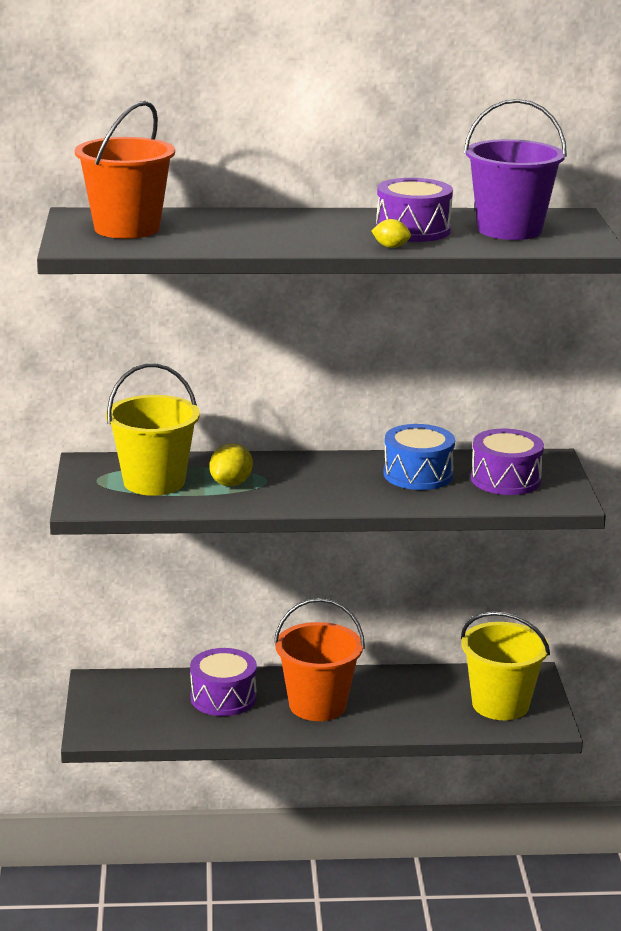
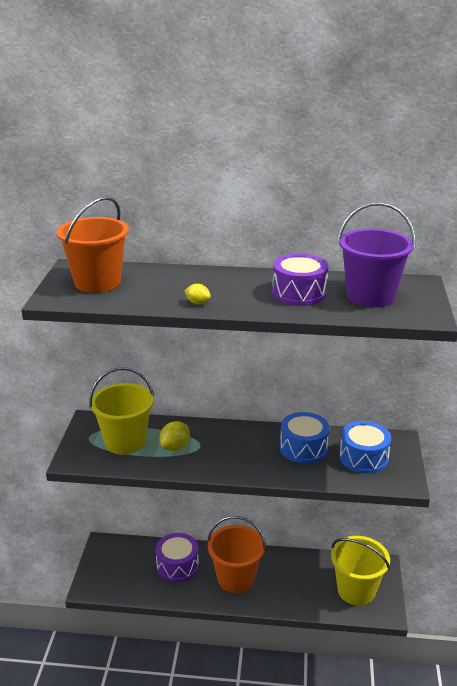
camera: 10 degrees right, 5 degrees up
(391, 247) = (277, 310): yellow lemon -> yellow lemon (197, 303)
(505, 479) = (363, 458): purple drum -> blue drum

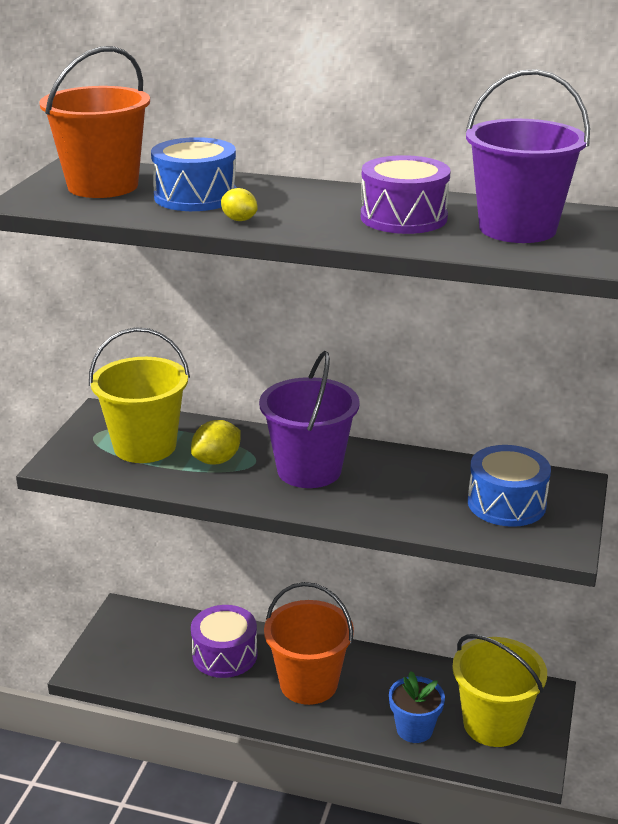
camera: 10 degrees right, 0 degrees up
(236, 448) = (309, 470): none -> purple bucket
(303, 448) = (414, 481): blue drum -> blue drum (195, 197)
(309, 600) = (414, 729): none -> blue flower pot

